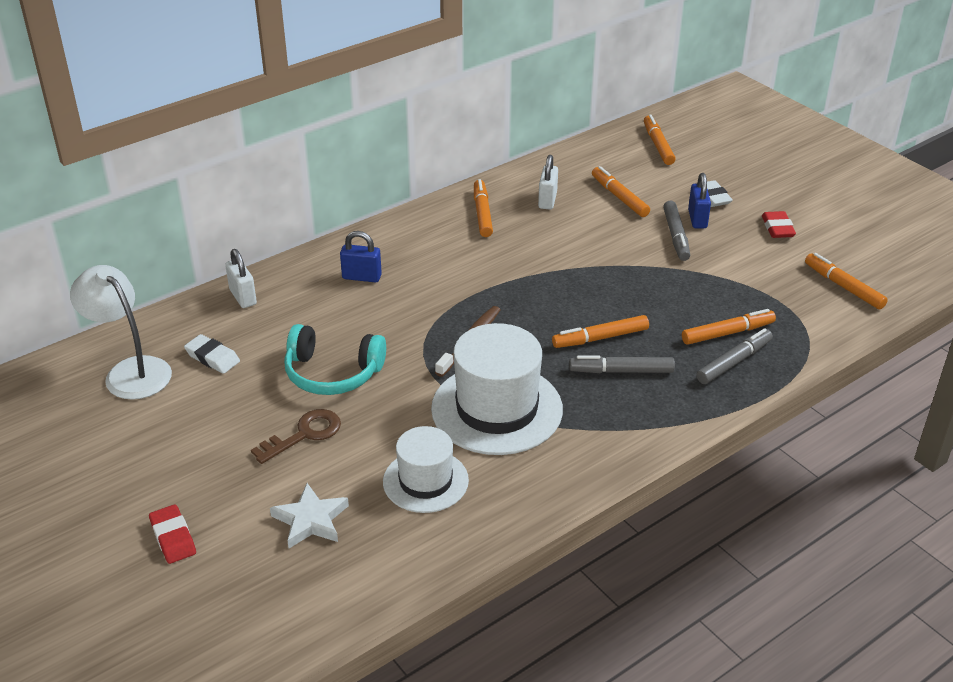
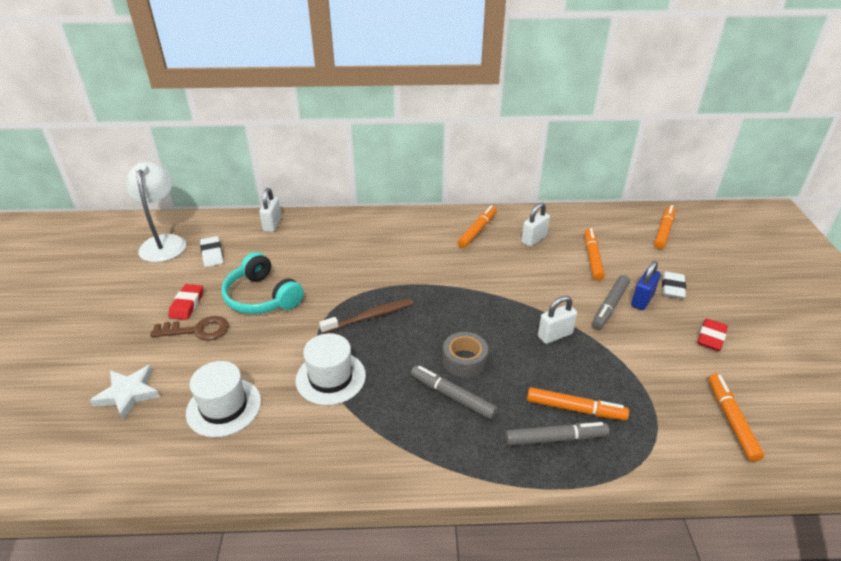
camera: 35 degrees right, 0 degrees up
(173, 537) = (51, 359): red eraser -> red eraser (187, 304)
(361, 277) = (353, 241): blue padlock -> none
(497, 409) = (330, 378): white hat -> white hat, size x0.61
(600, 338) = (464, 360): orange marker -> grey tape
(654, 281) = (555, 335): none -> white padlock

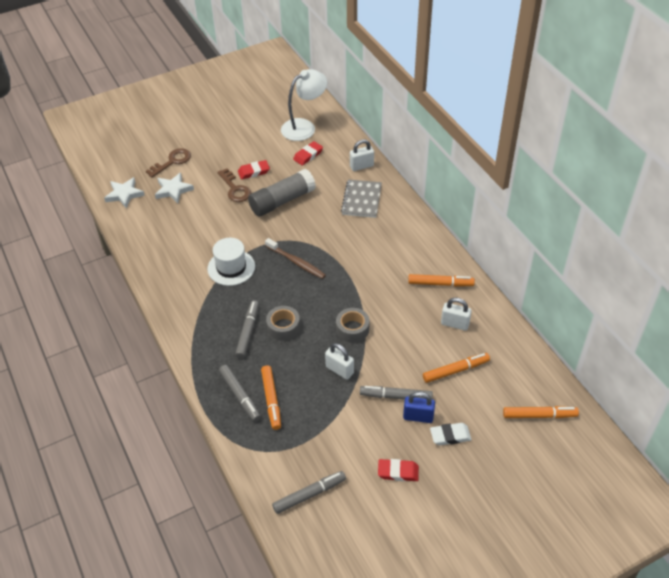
camera: 65 degrees right, 10 degrees up
(69, 457) = (124, 194): none -> white star
(72, 377) = (172, 162): none -> brown key
(212, 254) = (308, 155): white eraser -> red eraser
(224, 407) = (184, 233): white hat -> none
(262, 297) = (282, 201): turquoise headphones -> grey glue stick
(321, 240) = (361, 200): none -> grey notebook
(501, 306) = (352, 329): none -> grey tape
(731, 420) = (309, 494): orange marker -> grey marker

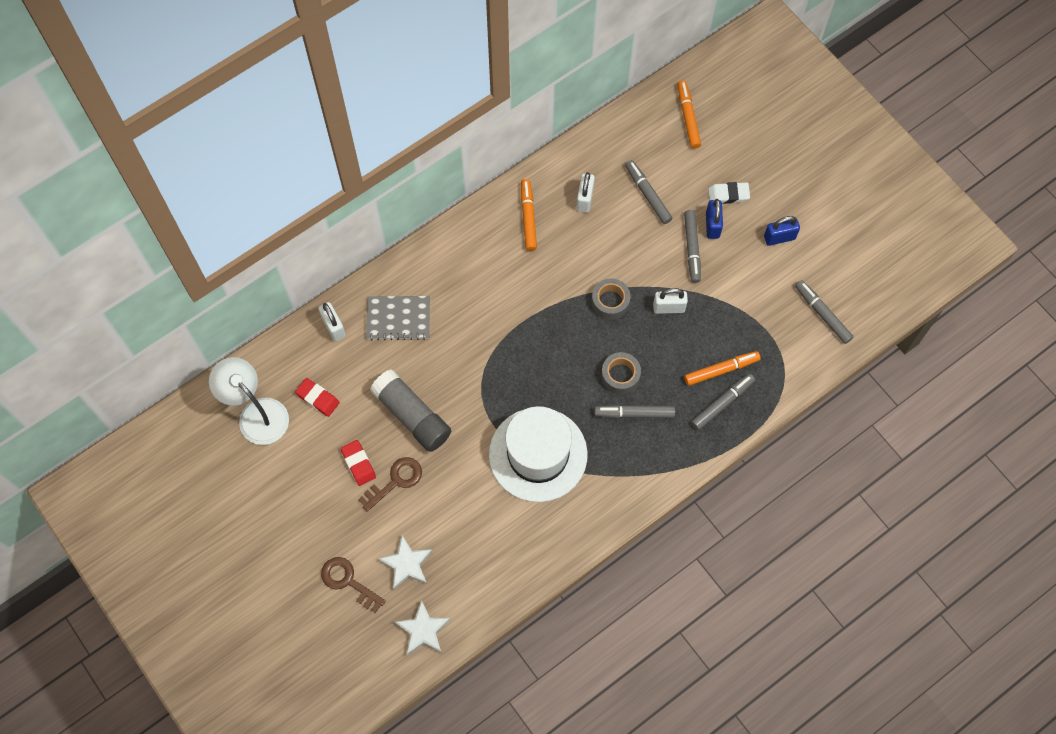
camera: 100 degrees left, 20 degrees up
(231, 267) = (538, 454): white hat -> white hat, size x1.63
(296, 262) = (518, 379): brown toothbrush -> none
(339, 370) = (668, 307): white padlock -> white padlock turned 60 degrees clockwise
(398, 472) = (779, 238): red eraser -> blue padlock
(450, 436) = (728, 194): white eraser -> white eraser turned 75 degrees counterclockwise
(455, 370) = (647, 194): orange marker -> grey marker

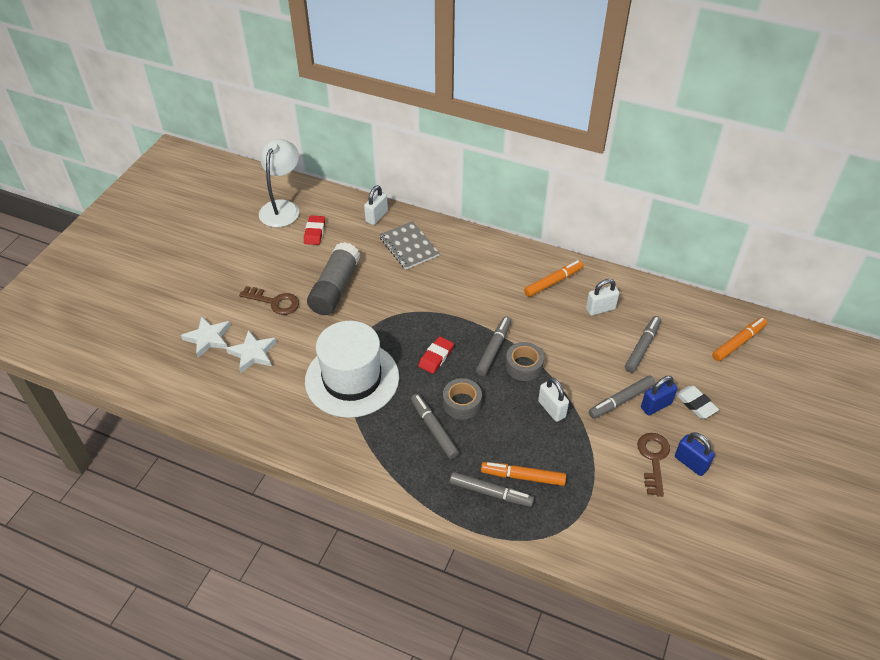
camera: 60 degrees right, 20 degrees down
(348, 581) = (176, 311): brown key -> brown key (653, 459)
(358, 464) = (276, 275): red eraser -> red eraser (436, 357)
(423, 630) = (156, 373): white star -> white star (253, 353)
(721, 370) = (523, 477): orange marker -> orange marker turned 150 degrees clockwise
(822, 314) = (645, 536): grey marker -> grey marker (494, 349)

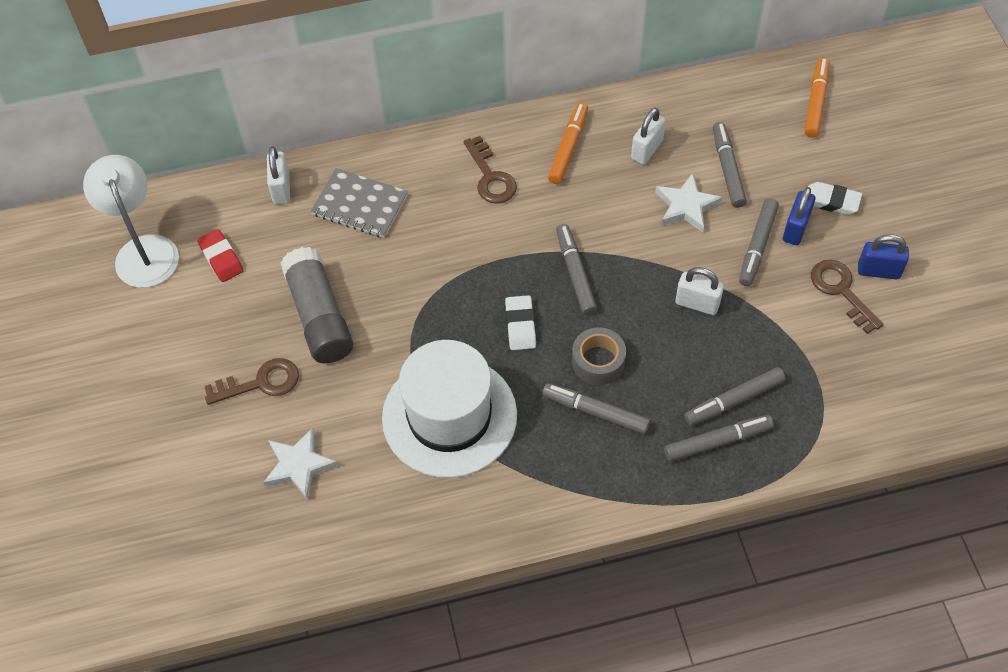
camera: 35 degrees left, 10 degrees up
(208, 338) = (221, 485): white star -> white star (686, 206)
(436, 357) = (520, 325): red eraser -> white eraser
(493, 272) = (490, 177): none -> brown key
(523, 477) = (734, 400): orange marker -> grey marker
(524, 366) = (625, 272): grey tape -> none

